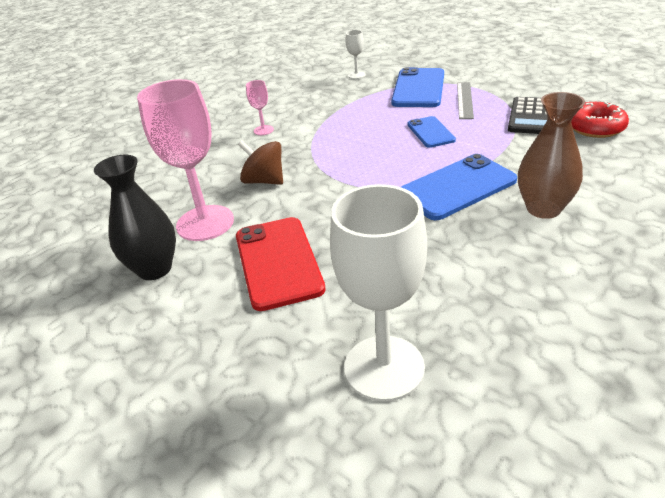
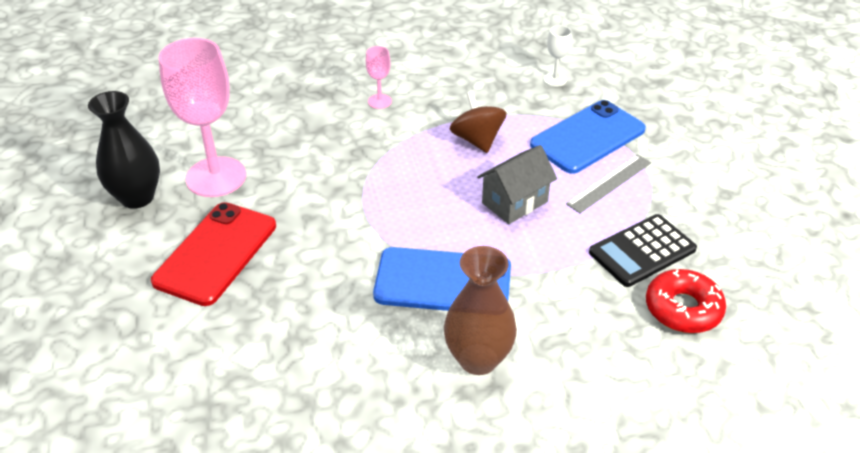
camera: 35 degrees right, 5 degrees up
(264, 181) = (307, 162): brown spinning top -> brown spinning top (477, 140)
(384, 367) = (165, 396): white goblet -> none
(430, 132) = (515, 202): blue phone -> grey house

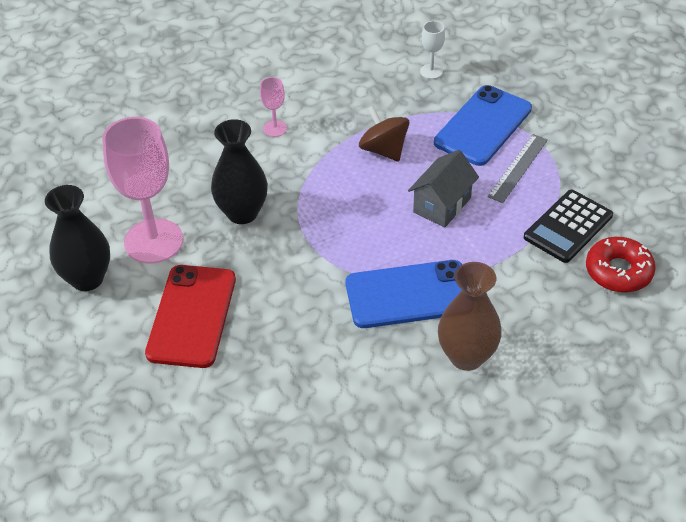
camera: 15 degrees left, 5 degrees up
(312, 169) = (242, 213): none -> black vase

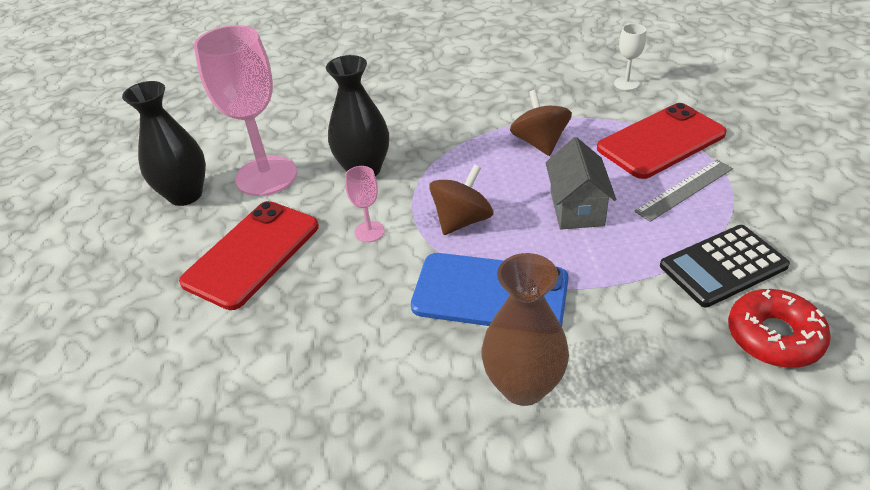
camera: 25 degrees right, 5 degrees down
(275, 128) = (441, 104): pink goblet -> pink goblet (369, 231)
(355, 239) = (462, 220): none -> brown spinning top
(442, 205) = (577, 208): grey house -> grey house turned 60 degrees counterclockwise
(483, 126) = (661, 141): blue phone -> red phone

